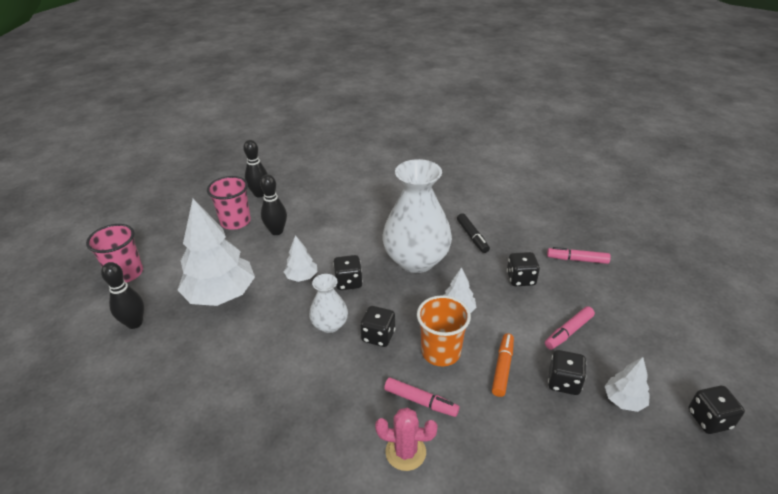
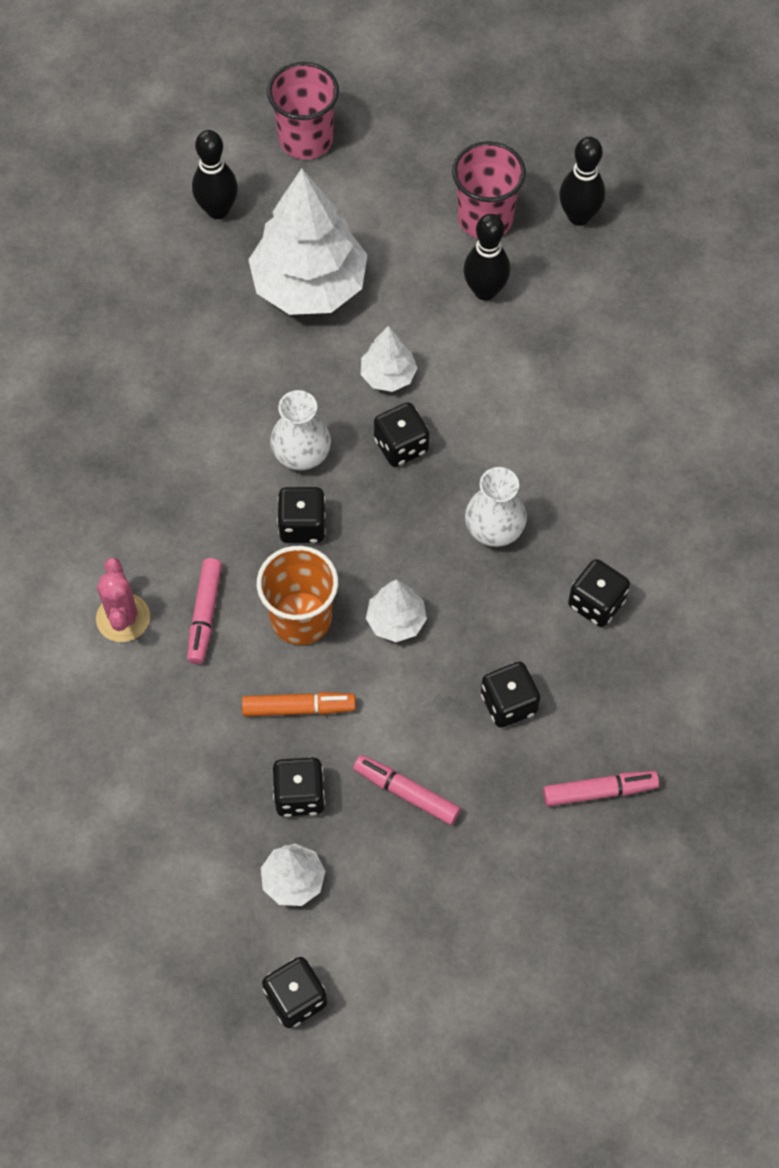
camera: 70 degrees right, 25 degrees up
(416, 260) = (494, 529): white vase -> white vase, size x0.50
(472, 237) = (596, 603): black marker -> black dice
(577, 260) = (599, 791): pink marker -> pink marker turned 90 degrees clockwise

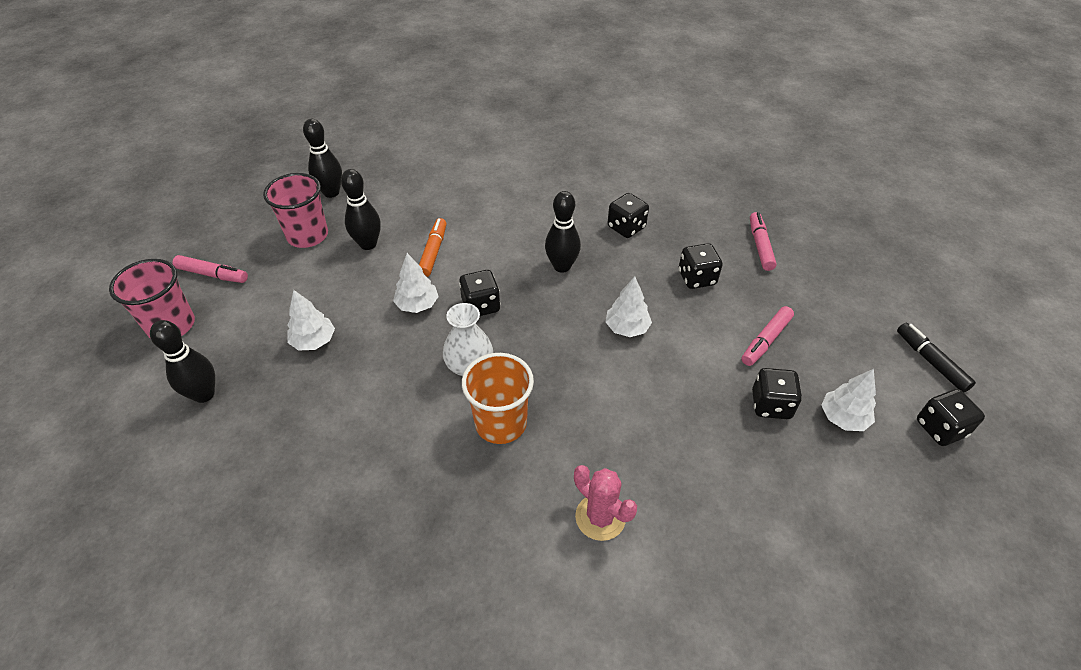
camera: 80 degrees left, 15 degrees down
(123, 618) = (600, 517): pink cactus -> pink cactus turned 45 degrees clockwise
(205, 615) = (605, 451): pink marker -> pink marker (212, 274)
(298, 708) = (696, 396): orange marker -> orange marker (433, 252)
(301, 618) = (617, 385): orange cup -> orange cup (501, 423)
(302, 526) = (535, 373): black dice -> none
(309, 285) = (314, 341): white tree -> white tree, size x0.47
(408, 1007) = (930, 361): none -> black marker
(494, 529) = (562, 266): white vase -> black bowling pin

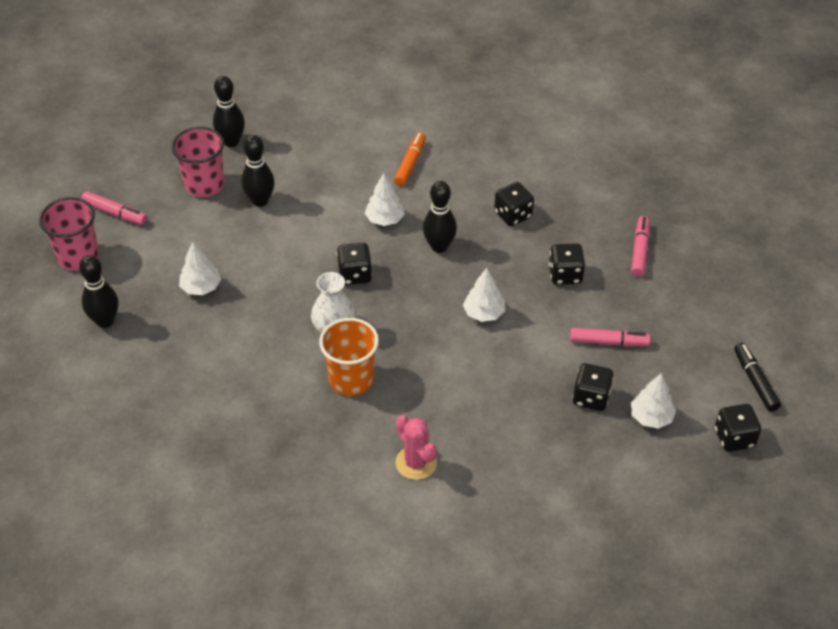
camera: 10 degrees right, 0 degrees up
(417, 305) = (297, 266): white tree -> white tree (385, 219)
(433, 252) = (320, 216): orange marker -> orange marker (410, 163)
(765, 340) = (608, 342): pink marker -> pink marker turned 135 degrees counterclockwise

